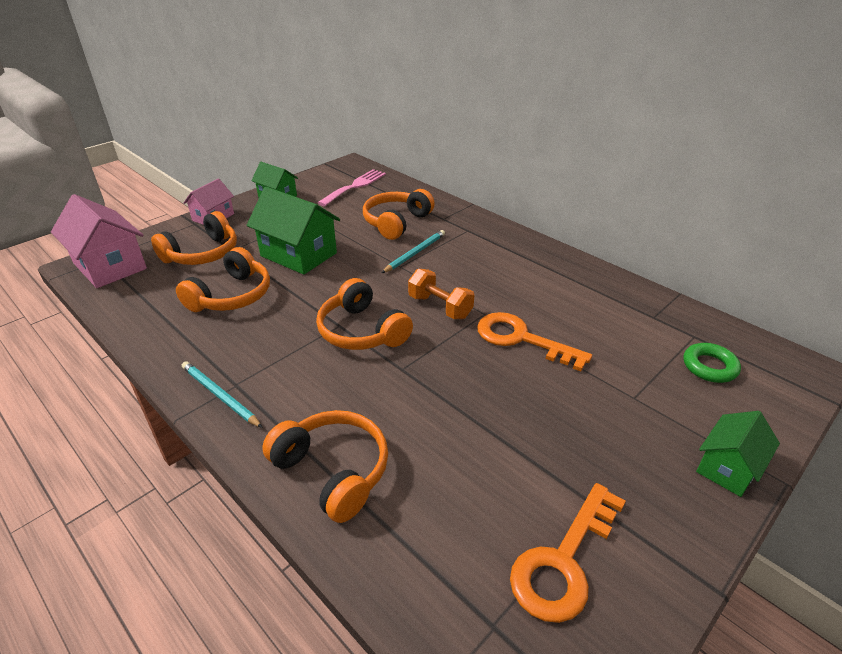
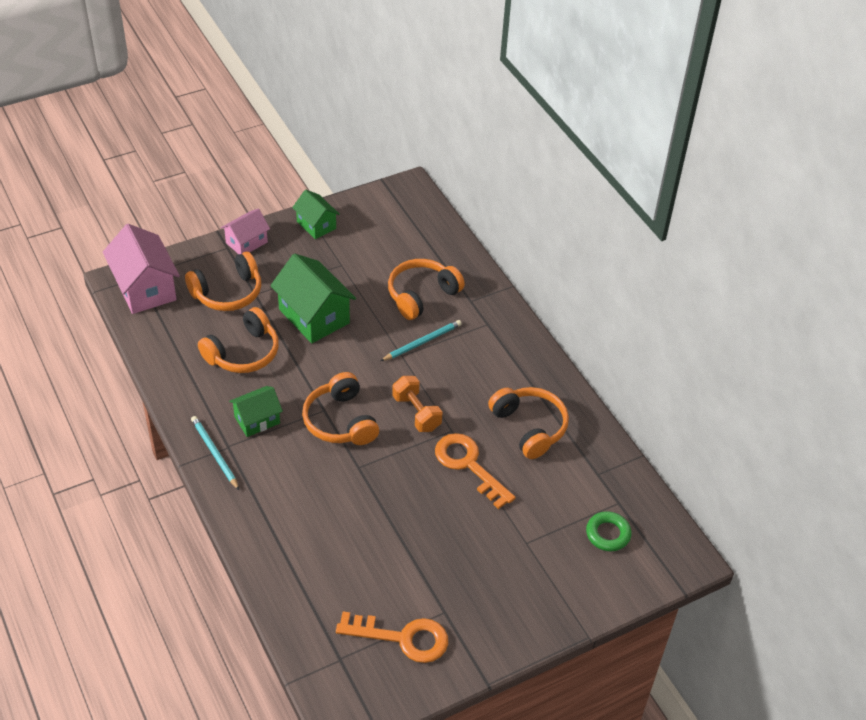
camera: 15 degrees right, 10 degrees up
(333, 471) = (278, 536): orange headphones -> orange headphones (529, 427)
(355, 186) = (400, 228): pink fork -> none
(564, 561) = (402, 638): orange key -> orange key turned 135 degrees counterclockwise
(728, 467) = (555, 614): green house -> green house (257, 420)

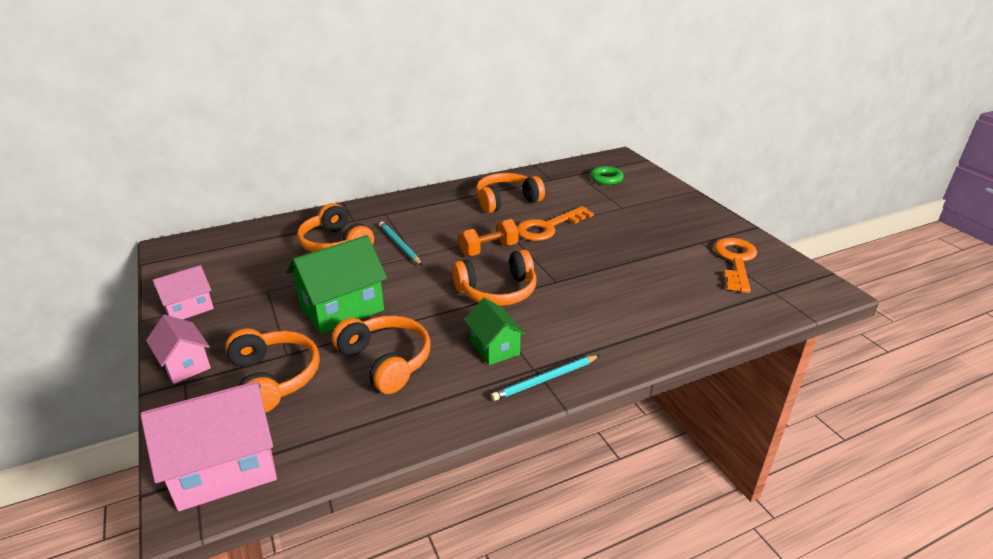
camera: 85 degrees left, 15 degrees down
(316, 225) = (189, 308): green house -> pink house

